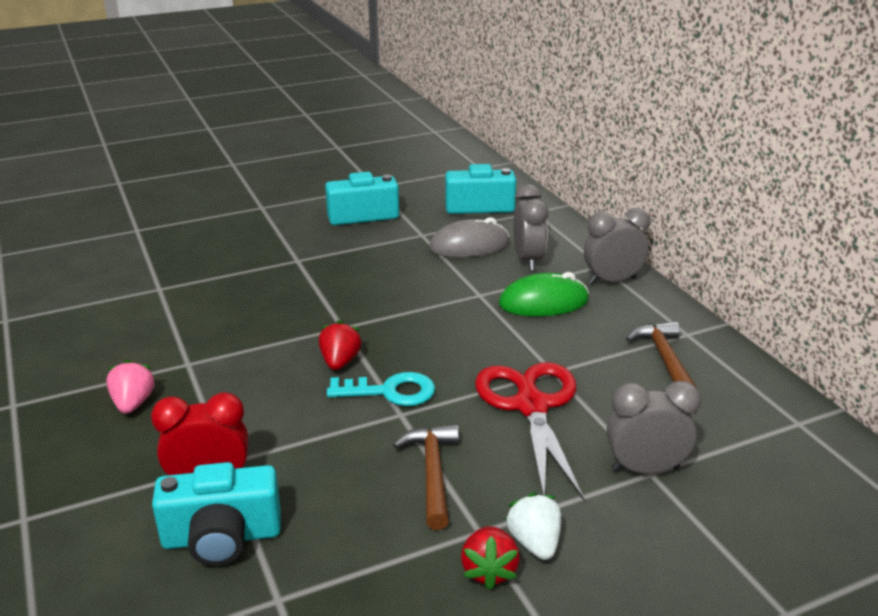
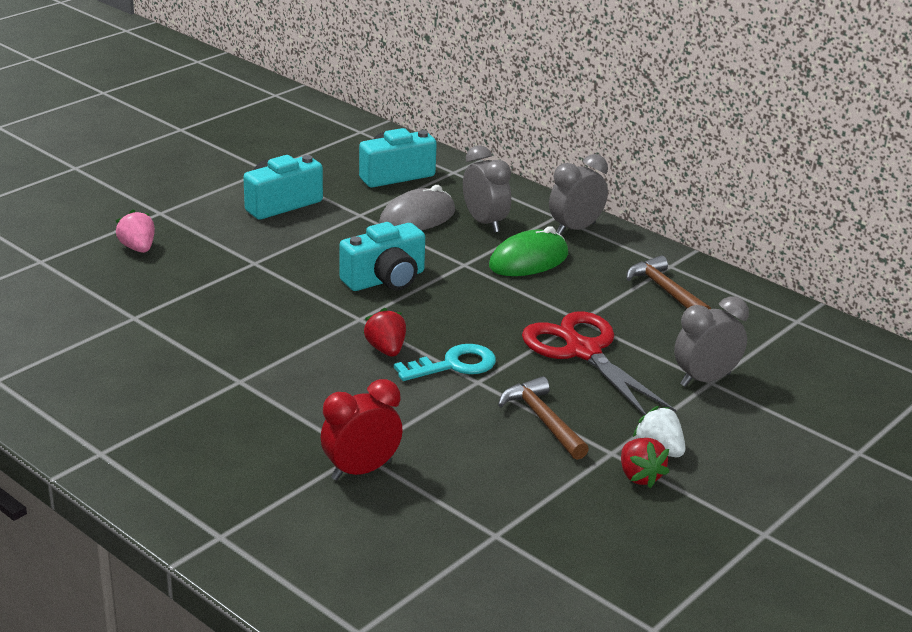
camera: 25 degrees left, 0 degrees up
(133, 403) = (223, 425): pink strawberry -> pink strawberry (138, 248)
(222, 537) = (411, 506): turquoise camera -> turquoise camera (385, 280)

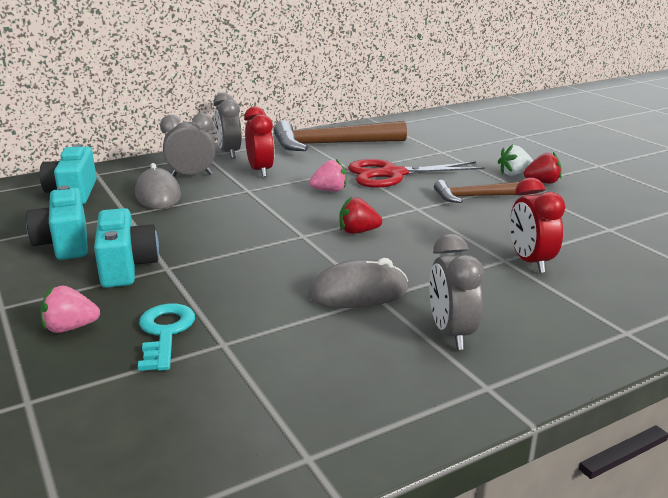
camera: 70 degrees left, 5 degrees down
(245, 368) = (358, 292): none -> grey mouse
(385, 280) = (248, 218): turquoise camera -> turquoise camera (126, 267)
(453, 365) = (392, 212): turquoise key -> turquoise key (165, 333)
(496, 315) = (329, 190): none -> pink strawberry
(528, 260) = (260, 171): green mouse -> red clock
(665, 291) = (331, 145): brown hammer -> brown hammer, size x1.80
(705, 379) = (439, 152): grey clock -> grey clock (451, 334)

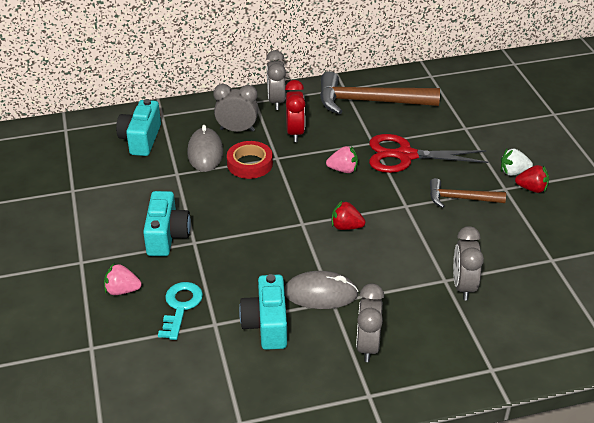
camera: 15 degrees right, 15 degrees up
(65, 243) = (128, 202): turquoise camera -> turquoise camera (267, 324)
(216, 197) = (249, 164): none -> red tape
(530, 262) = (463, 286): red clock -> grey clock

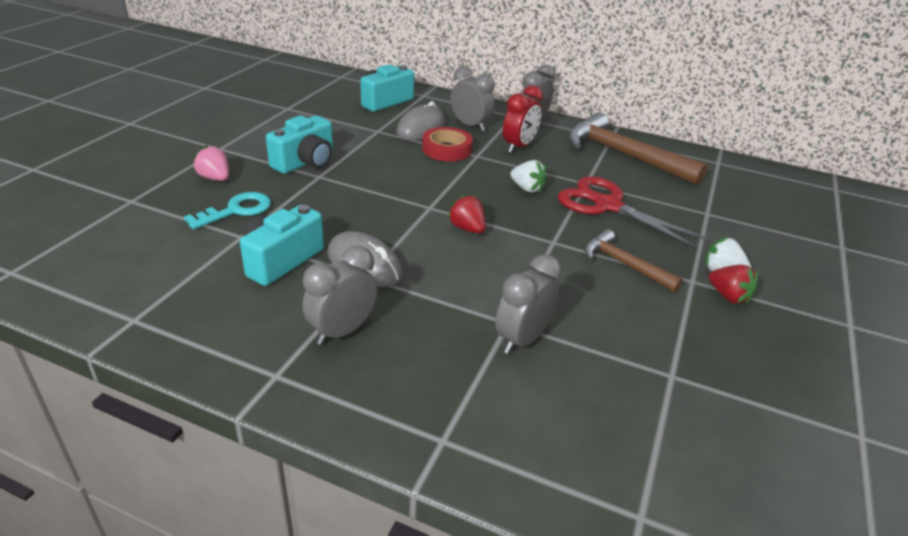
camera: 35 degrees right, 5 degrees down
(343, 170) = (527, 188): pink strawberry -> white strawberry

